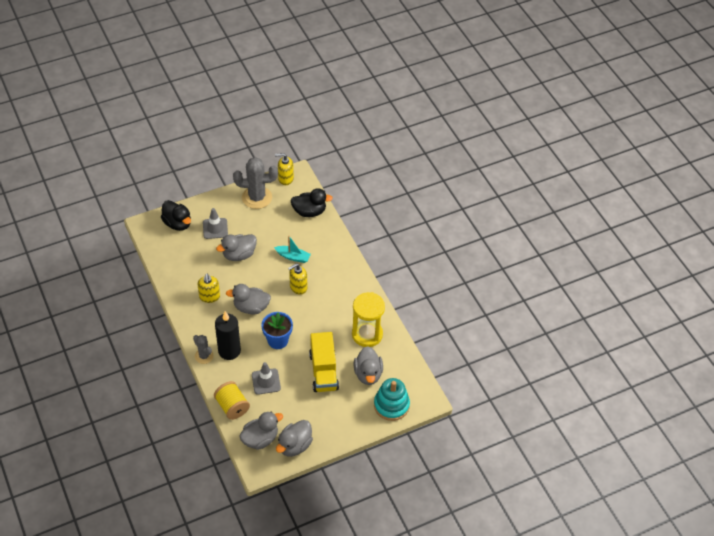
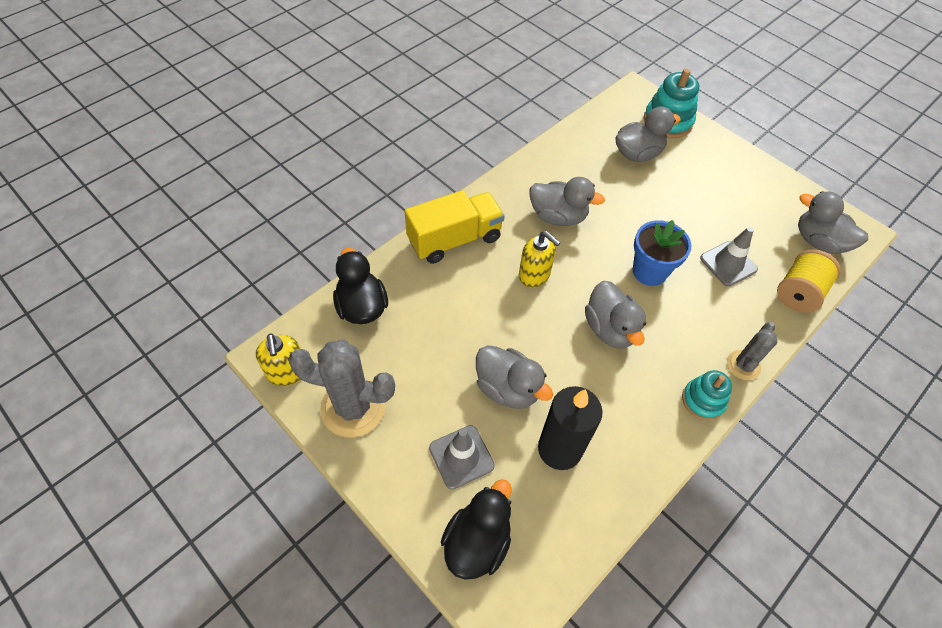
camera: 110 degrees left, 5 degrees up
(195, 329) = (703, 400): none -> turquoise stacking toy
(209, 297) = (624, 403): yellow soap dispenser -> none
(229, 351) = (710, 331): black candle -> black candle (559, 449)
(257, 197) = (353, 407): grey cactus -> grey cactus turned 60 degrees counterclockwise
(293, 257) = (475, 301): turquoise boat -> none
(294, 445) = (797, 201): grey duck -> grey duck (558, 216)
(323, 371) = (665, 201): yellow truck -> yellow truck (454, 239)
(367, 334) = (575, 169): yellow hourglass -> none

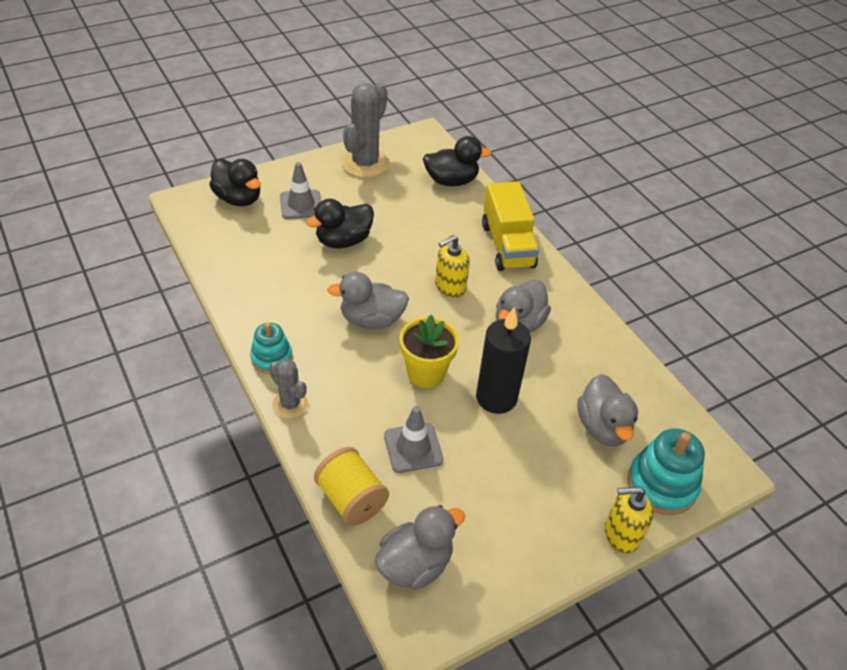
camera: 105 degrees right, 10 degrees down
(287, 372) = (407, 140): yellow soap dispenser -> yellow soap dispenser (621, 534)
(508, 388) = (343, 241): grey duck -> black duck
(559, 449) = (278, 255): black candle -> black candle (496, 398)
(649, 271) = (426, 373): blue flower pot -> yellow flower pot

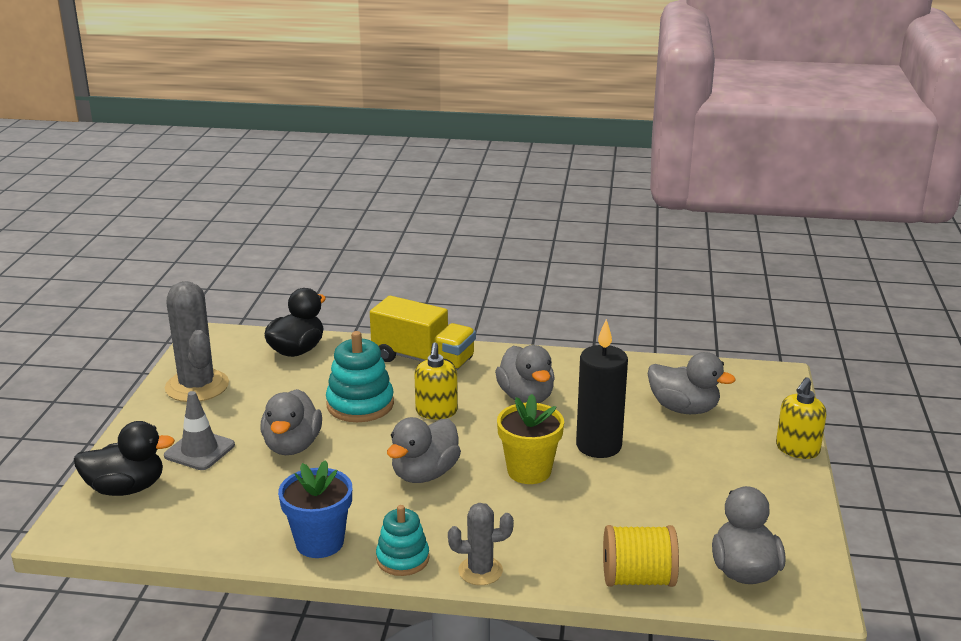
camera: 50 degrees left, 20 degrees down
(256, 310) = (319, 542): none -> blue flower pot
(343, 241) = (292, 446): black duck -> grey duck
(413, 448) = (611, 516): grey traffic cone -> none
(662, 484) = (765, 409): turquoise stacking toy -> turquoise stacking toy (360, 404)

